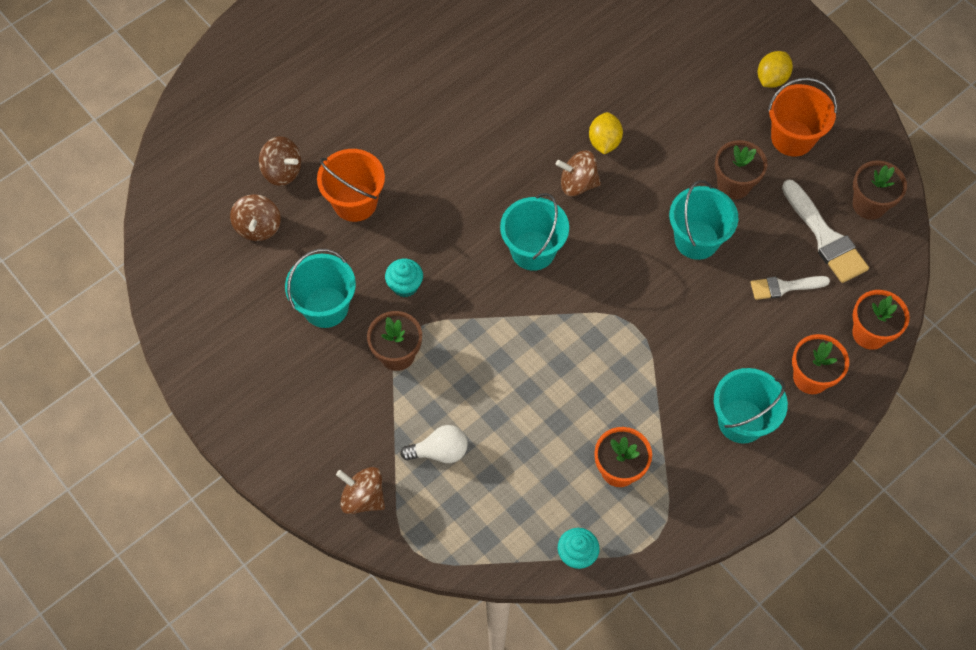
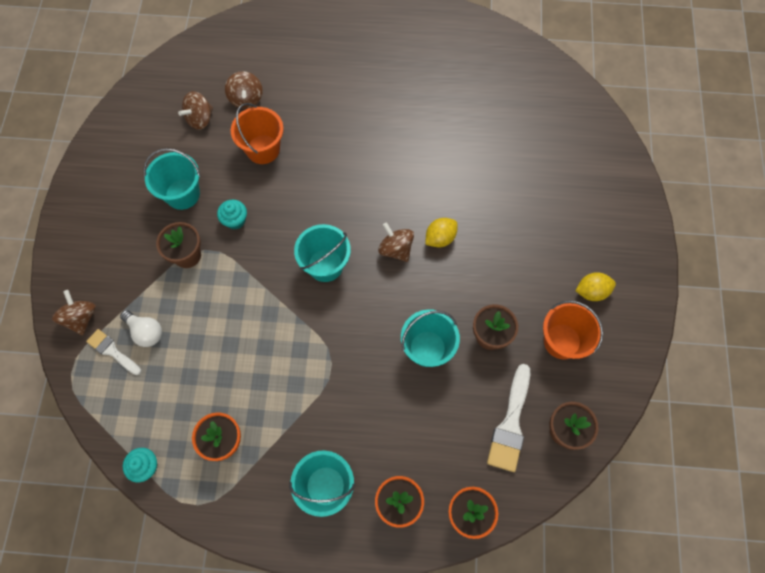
camera: 45 degrees right, 5 degrees up
(784, 287) = (447, 430): white brush -> white brush (112, 351)

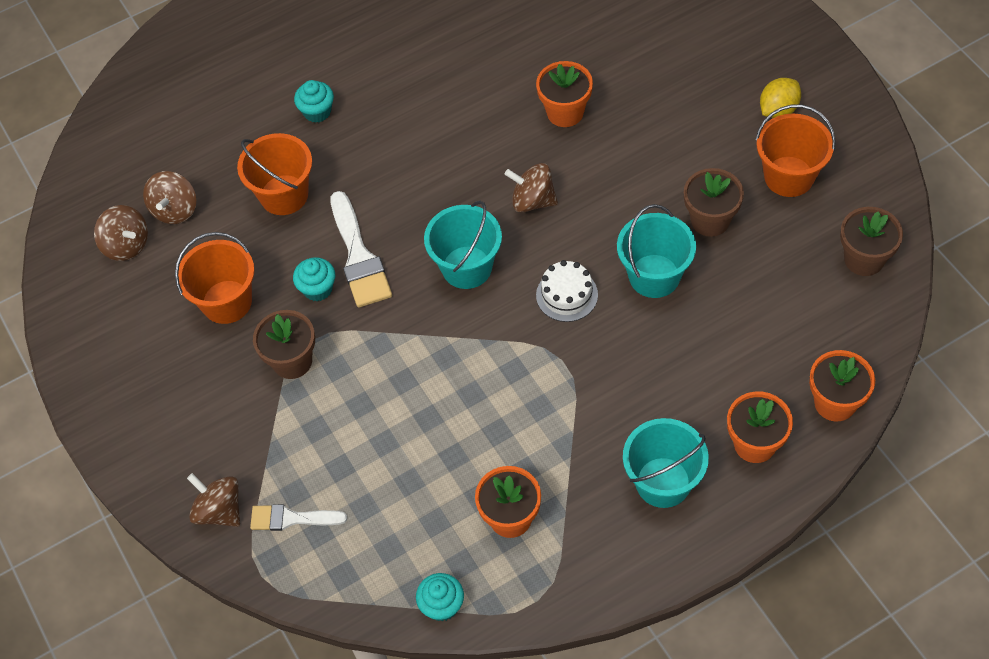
camera: 30 degrees left, 10 degrees down
(146, 332) = (314, 472): white light bulb -> none
(182, 194) = (227, 302): turquoise bucket -> orange bucket
(246, 99) = (214, 154): brown spinning top -> brown spinning top (126, 245)
(321, 109) = (317, 112): none -> turquoise cupcake
(367, 324) = (567, 295): none -> white cake
(440, 238) = (572, 159): yellow lemon -> none
(460, 204) = (565, 112): none -> orange flower pot
(510, 424) = (804, 289): white brush -> white brush (359, 257)

